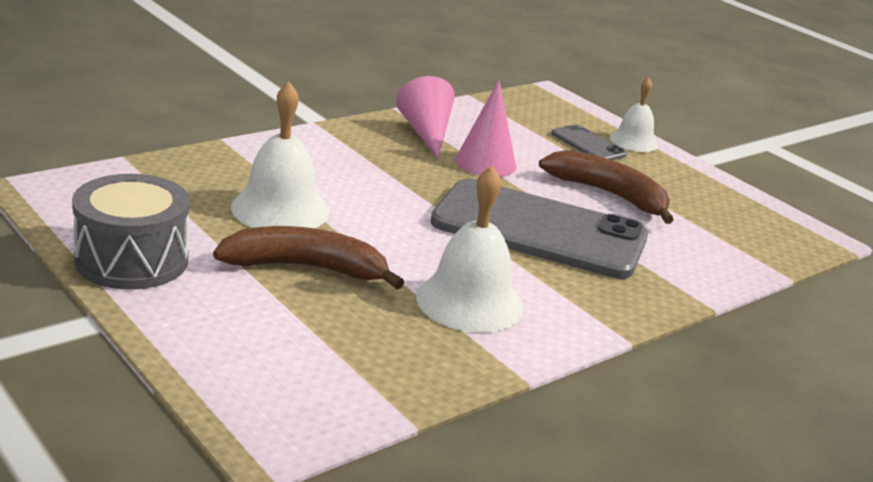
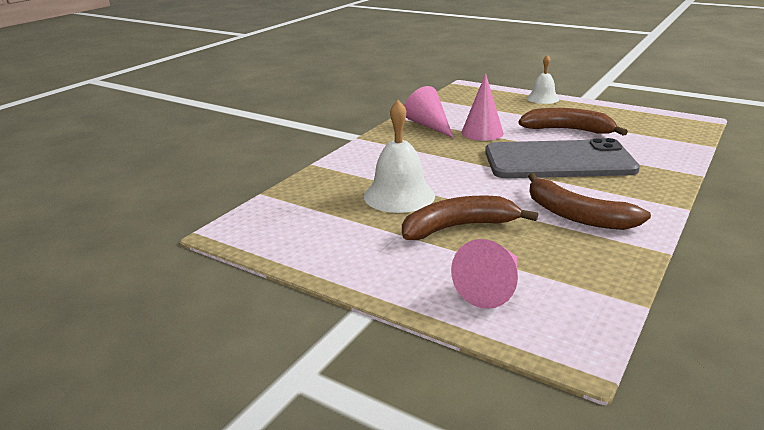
camera: 15 degrees left, 0 degrees up
(132, 260) = (343, 260): grey drum -> none
(261, 344) = (492, 287): none -> pink cone
(469, 302) = (576, 215): white bell -> brown banana
(588, 144) = (522, 107): grey phone -> none

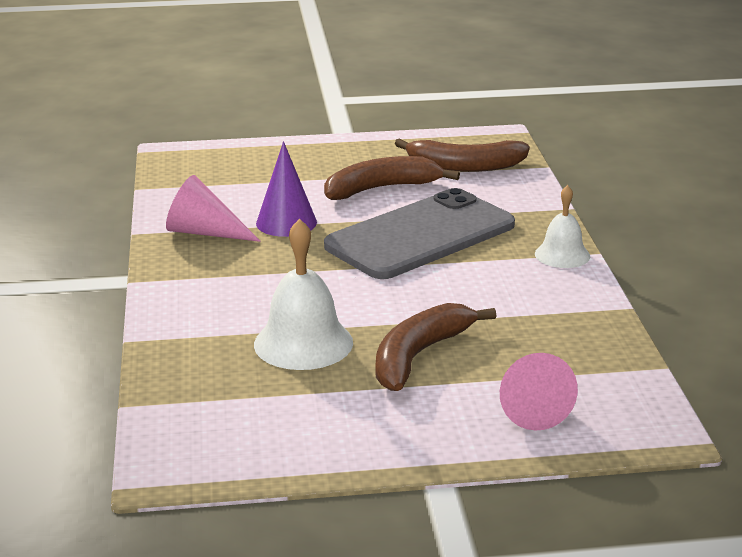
camera: 40 degrees left, 0 degrees up
(482, 132) = (286, 222): pink cone -> purple cone
(543, 98) = (295, 147): white bell -> white bell (562, 255)
(576, 215) = (513, 298): brown banana -> brown banana (464, 166)

